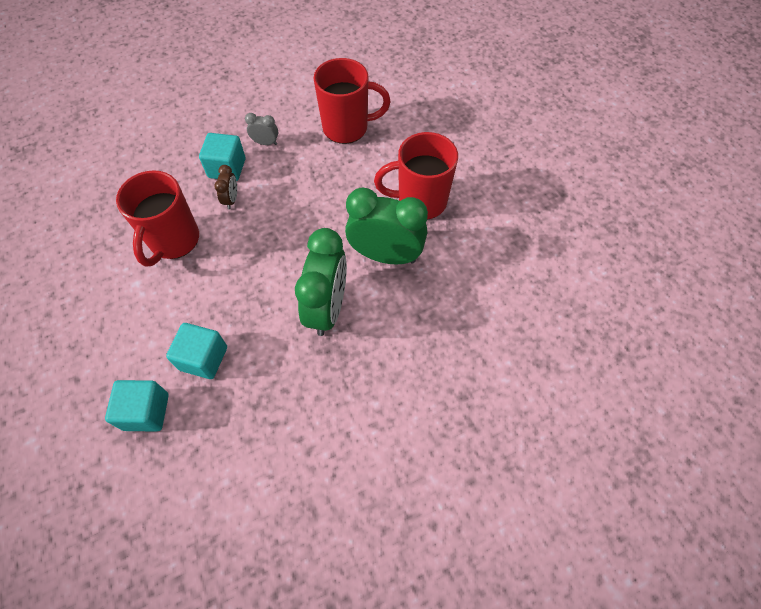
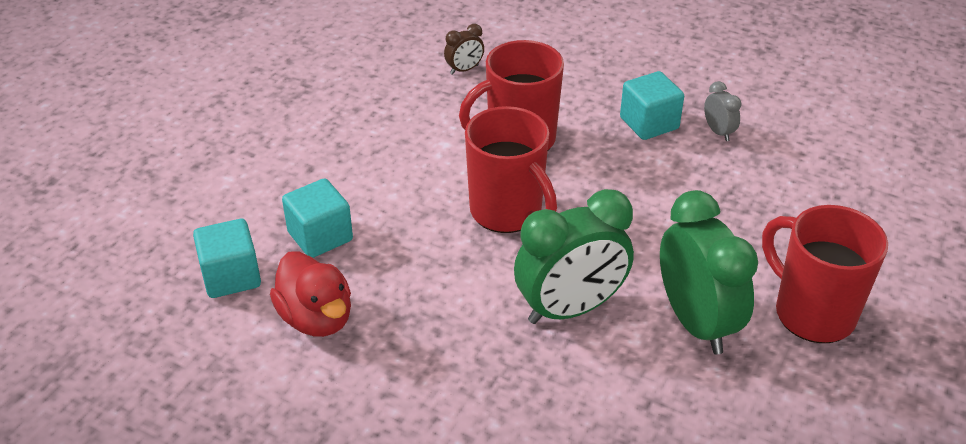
camera: 55 degrees right, 20 degrees down
(203, 358) = (413, 243): turquoise cube -> turquoise cube (231, 276)
(215, 457) = (316, 318): none -> red duck
(231, 199) = (615, 150): brown clock -> brown clock (464, 70)
(347, 128) = (828, 185): red mug -> red mug (507, 212)

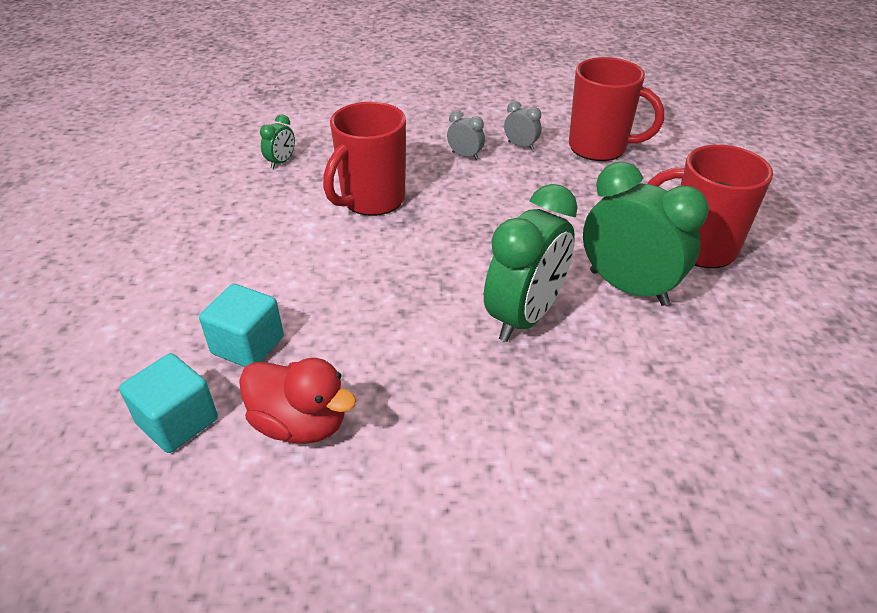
camera: 30 degrees left, 0 degrees up
(464, 70) = (281, 162): brown clock -> green clock
(507, 212) = (408, 259): red mug -> red mug (599, 148)
(649, 123) = (465, 156): turquoise cube -> grey clock

